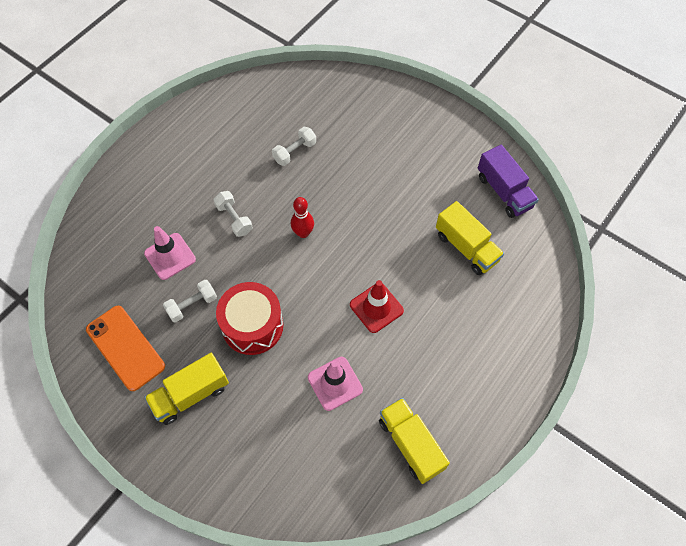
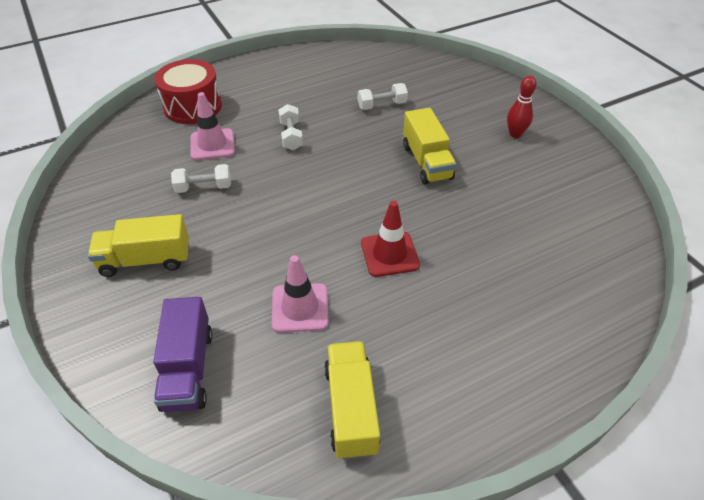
camera: 25 degrees right, 15 degrees down
(125, 348) = (118, 199): orange phone -> none
(252, 326) = (249, 224): red drum -> red drum (193, 106)
(303, 233) = (350, 166): red bowling pin -> red bowling pin (515, 134)
(466, 247) = (525, 235): yellow truck -> yellow truck (426, 162)
(504, 191) = (594, 199): purple truck -> purple truck (188, 369)

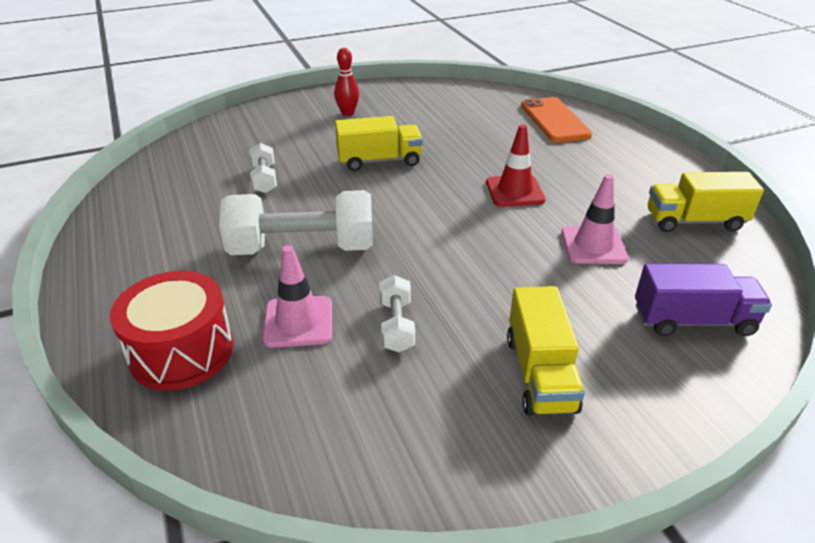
camera: 85 degrees left, 10 degrees down
(291, 136) = (302, 248): white dumbbell -> white dumbbell, size x2.05
(567, 297) = (554, 120): none -> orange phone

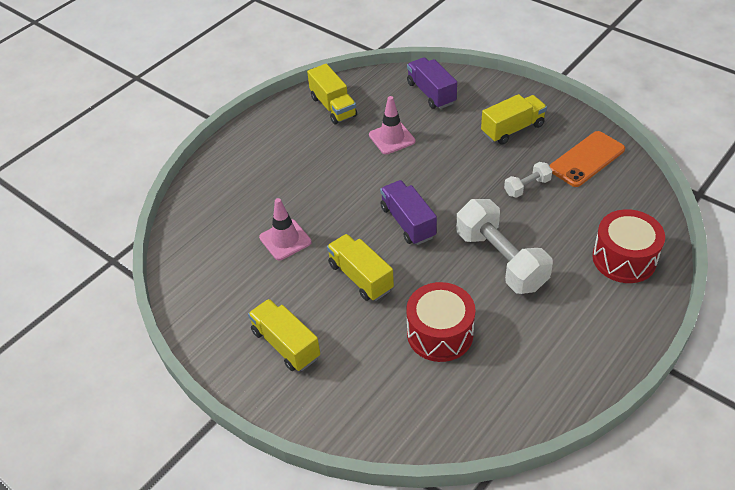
camera: 115 degrees left, 10 degrees up
(264, 179) = (440, 333): white dumbbell -> red drum
(298, 322) = (560, 225): pink traffic cone -> pink traffic cone (285, 240)
(347, 113) = (286, 344): red bowling pin -> yellow truck
(425, 208) = (408, 222): none -> purple truck
(514, 191) = (353, 188): red traffic cone -> none
(554, 120) = (220, 201): orange phone -> orange phone (587, 159)

